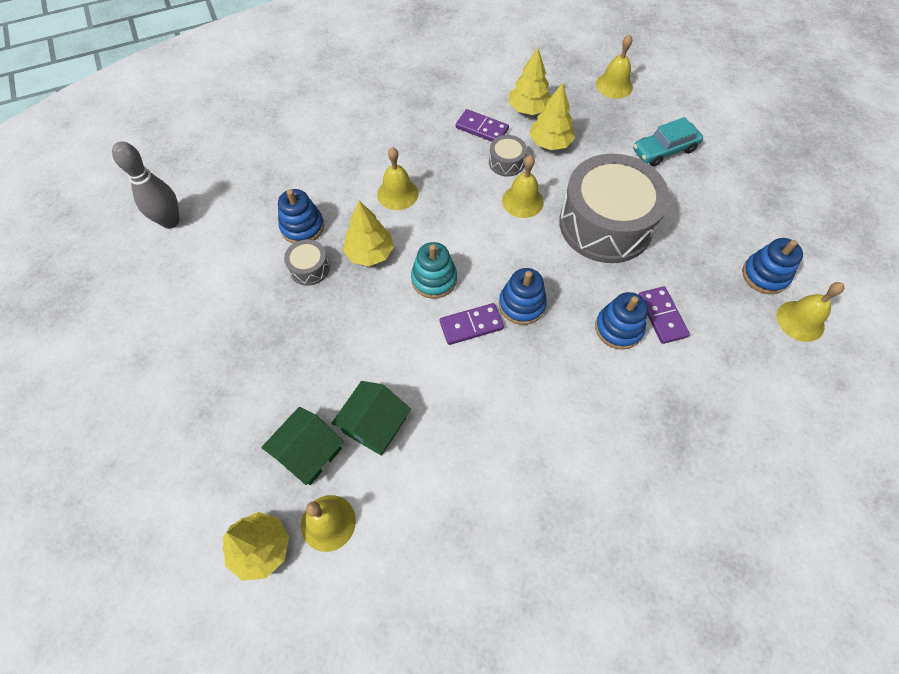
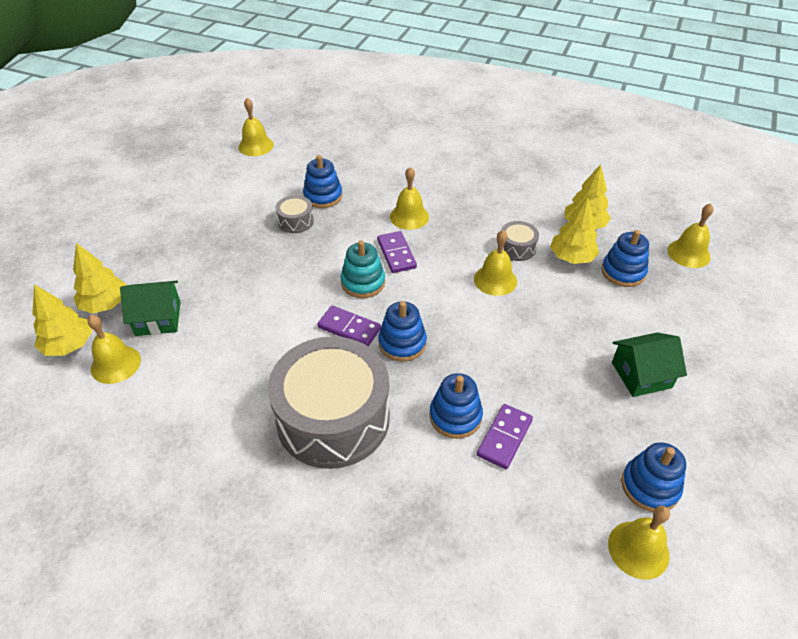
camera: 45 degrees right, 15 degrees down
(170, 221) = (256, 146): grey bowling pin -> yellow bell
(370, 253) = (343, 238): yellow tree -> yellow tree (105, 304)
(374, 425) = (211, 335): green house -> green house (641, 375)
(482, 128) = (527, 215): purple domino -> purple domino (396, 254)
(592, 130) = (623, 272): none -> blue stacking toy
(605, 224) = (544, 341): grey drum -> grey drum (333, 418)
(664, 150) = (675, 327): turquoise car -> none

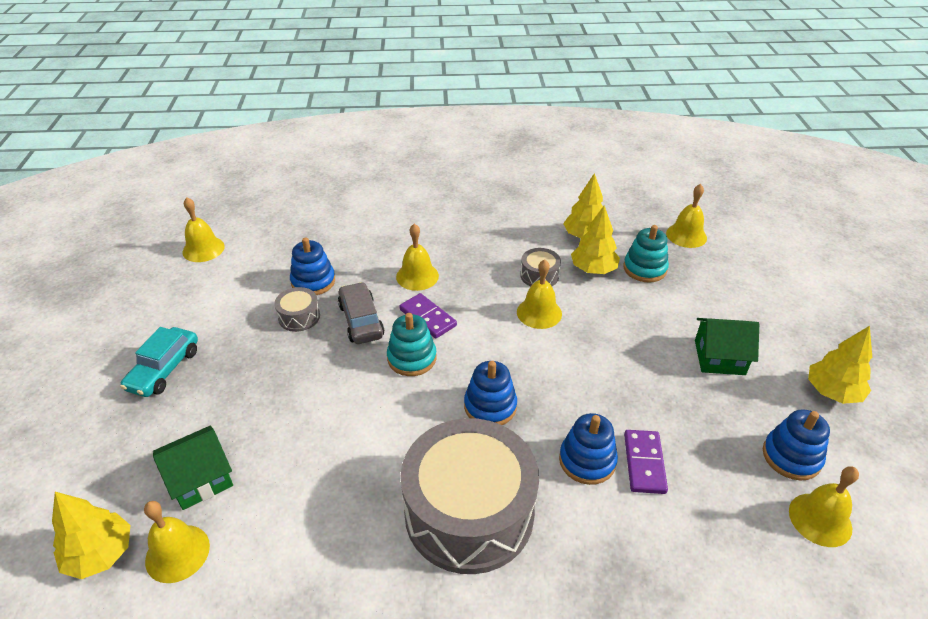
camera: 25 degrees left, 5 degrees down
(105, 304) = (120, 486): yellow tree -> yellow tree (832, 392)
(178, 230) = (164, 369): none -> turquoise car
(341, 239) = (361, 320): none -> grey car
(349, 328) = (427, 410): purple domino -> none
(623, 272) = (644, 269): blue stacking toy -> turquoise stacking toy
(641, 375) = (719, 357): green house -> green house turned 45 degrees clockwise

